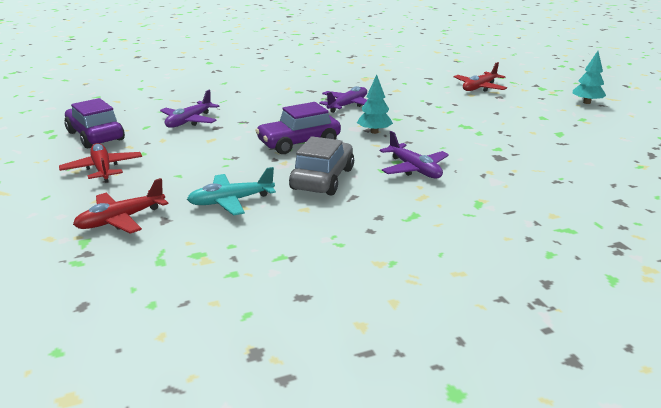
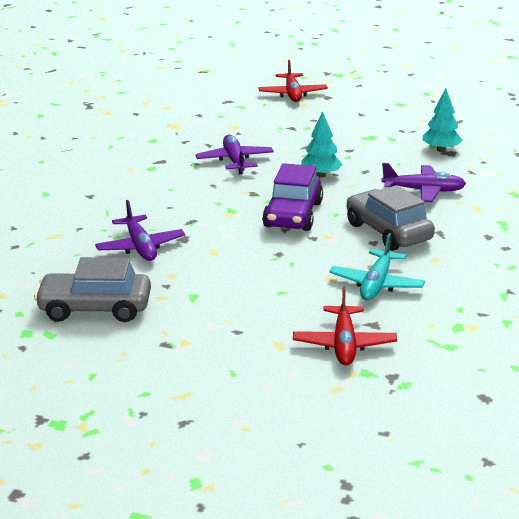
camera: 50 degrees left, 0 degrees up
(95, 136) = (95, 308): purple car -> grey car
(102, 169) = (204, 326): red plane -> none
(586, 102) = (397, 76): turquoise tree -> turquoise tree (441, 150)

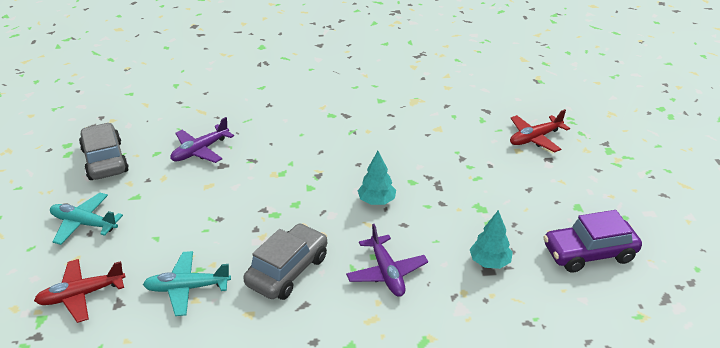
camera: 65 degrees right, 10 degrees up
(216, 333) = (84, 224): none -> turquoise plane
(235, 161) = (371, 149): purple plane -> none
(293, 215) = (291, 207): purple car -> purple car (589, 253)

